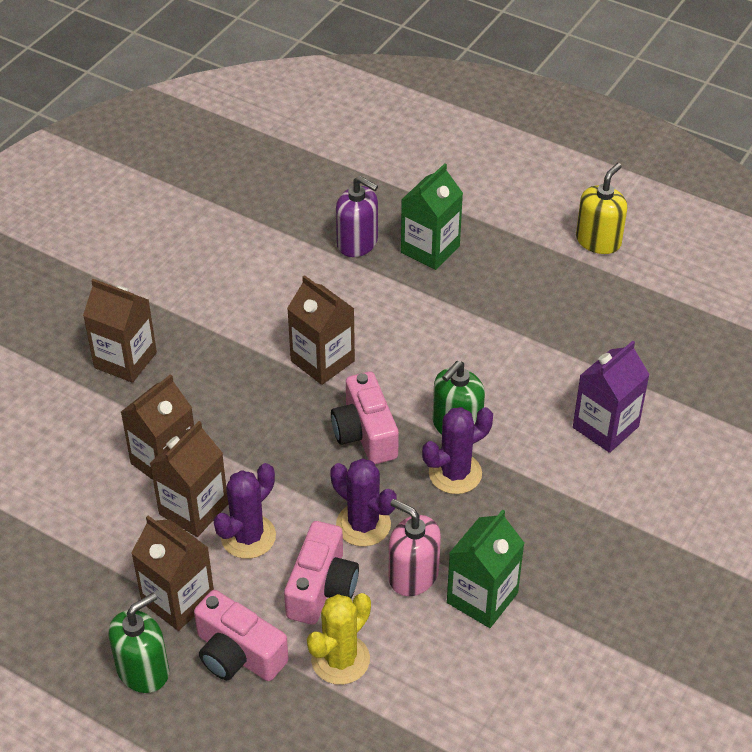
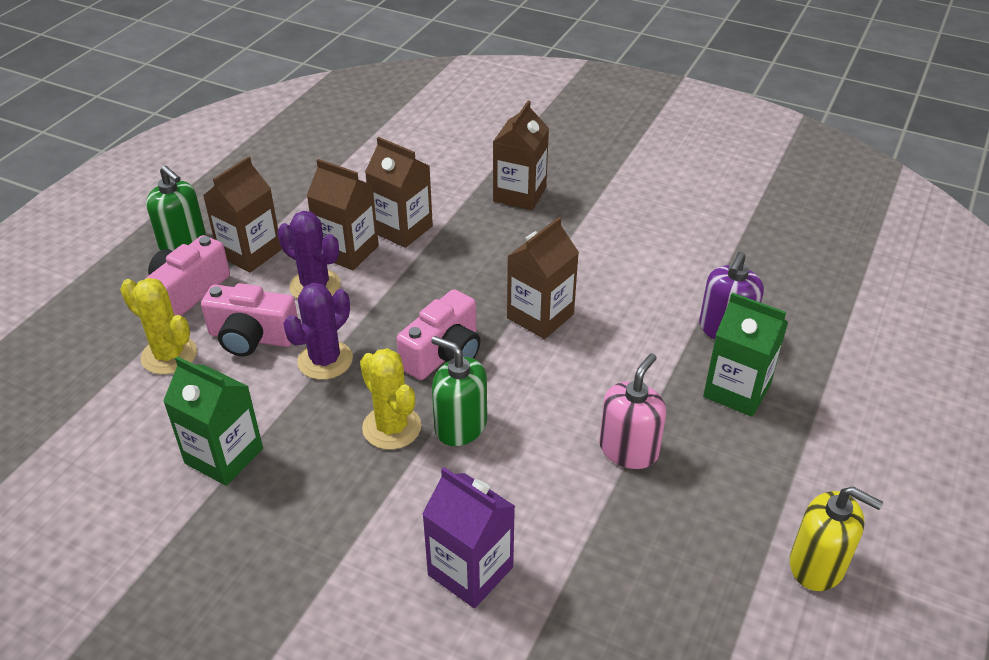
camera: 85 degrees right, 5 degrees down
(365, 433) = (444, 354): pink camera -> pink camera turned 150 degrees clockwise
(413, 575) = (259, 400): pink soap dispenser -> pink soap dispenser (628, 450)
(455, 473) = (392, 427): purple cactus -> yellow cactus

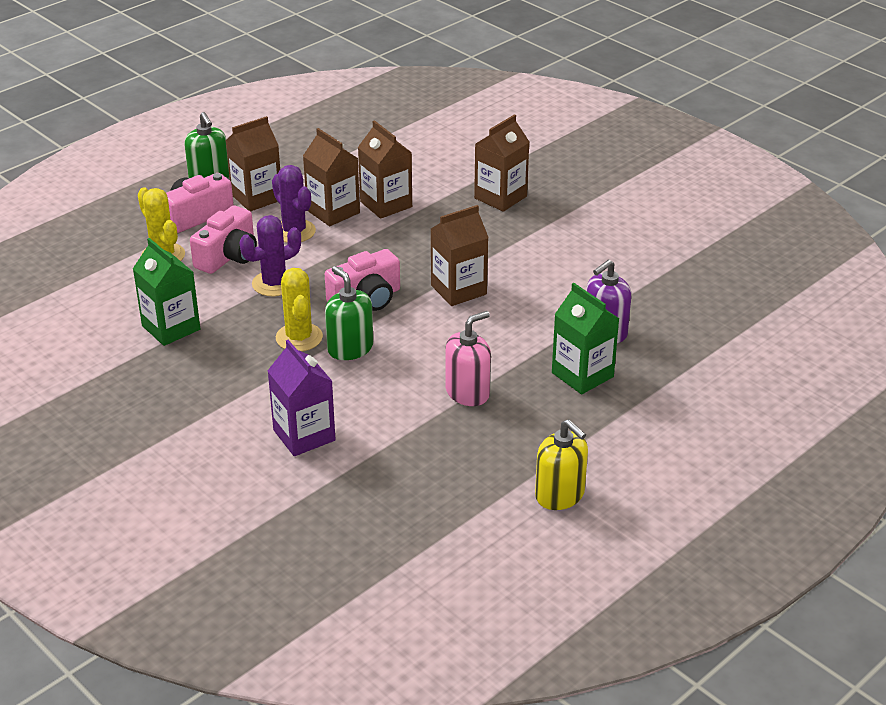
camera: 20 degrees right, 5 degrees down
(252, 337) = (228, 256): pink camera -> pink camera turned 90 degrees counterclockwise

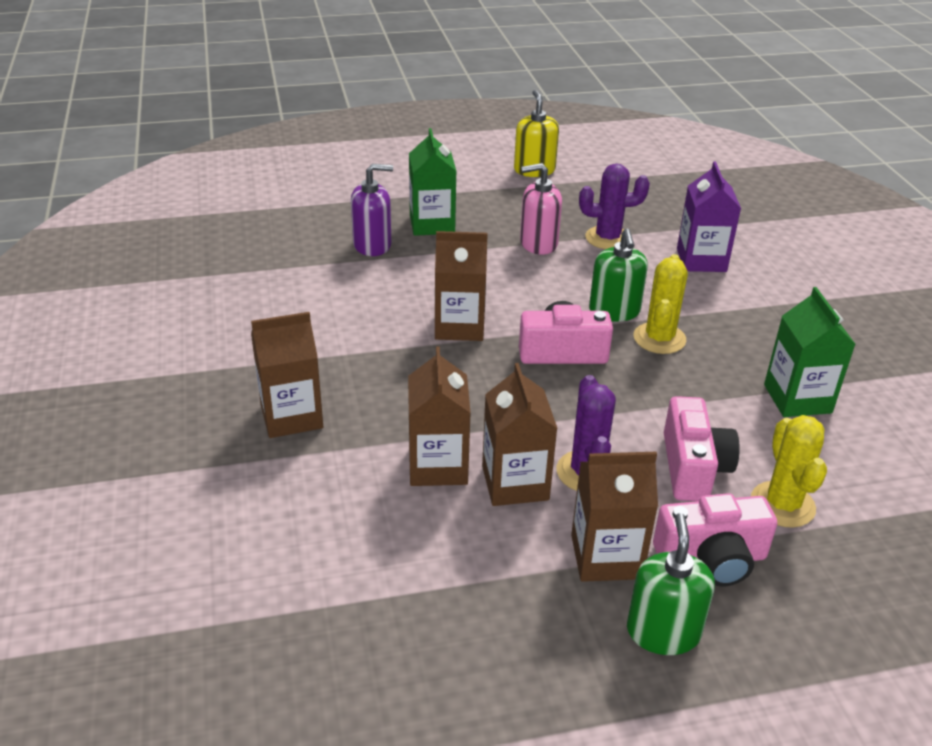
camera: 150 degrees left, 0 degrees up
(228, 256) = (693, 467): pink camera -> pink camera turned 120 degrees clockwise
(274, 283) = (653, 408): purple cactus -> purple cactus (608, 238)

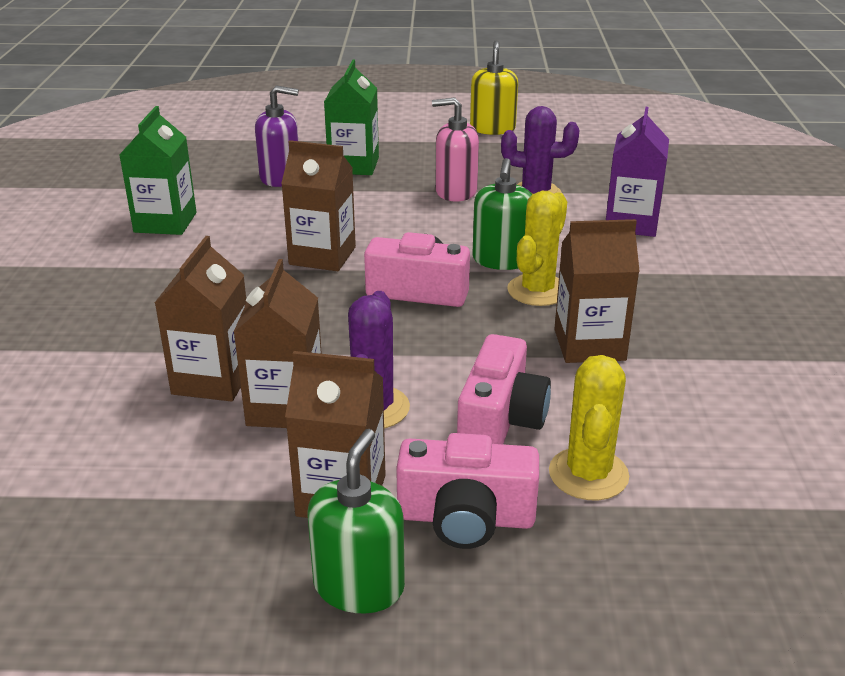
camera: 15 degrees right, 5 degrees down
(291, 416) = (95, 315): brown carton -> brown carton (589, 345)
(797, 399) = (670, 368): green carton -> green carton (165, 222)

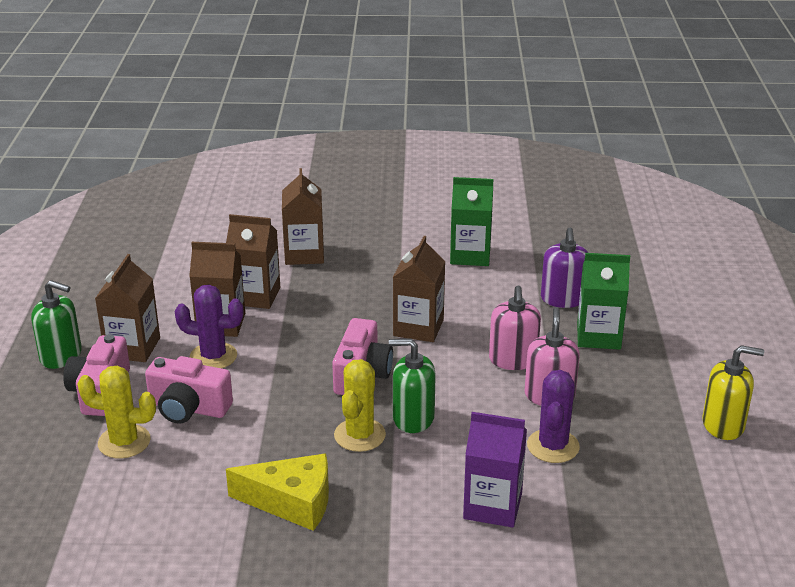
camera: 90 degrees right, 0 degrees up
(393, 206) = (513, 360): none -> pink soap dispenser
(537, 291) = (359, 435): yellow cactus -> yellow cactus turned 75 degrees clockwise
(589, 345) = (274, 456): brown carton -> brown carton (304, 254)
(666, 329) = (292, 502): none -> yellow cheese

